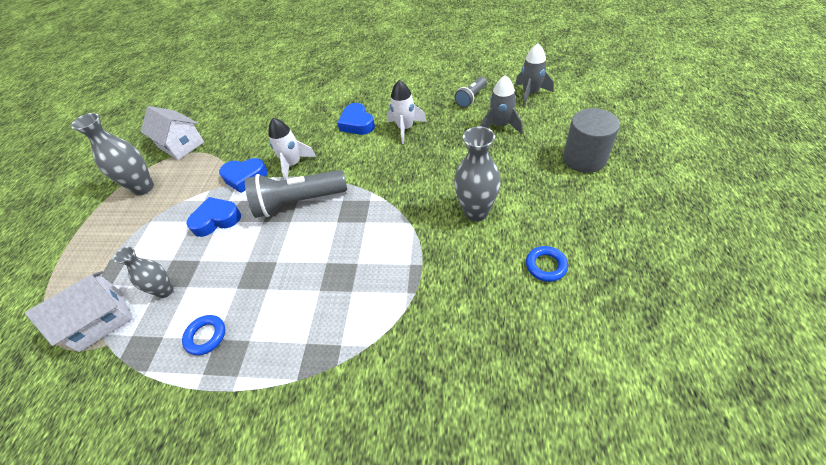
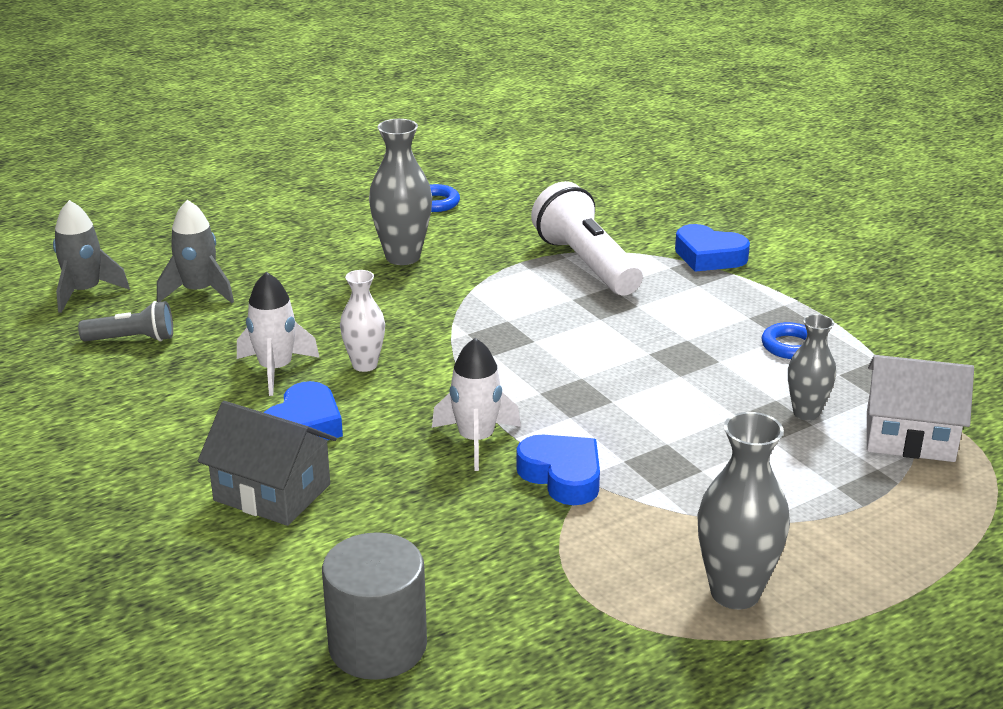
camera: 135 degrees left, 20 degrees down
(181, 145) = (590, 637): white house -> none
(216, 220) = (667, 447): blue heart -> blue heart (709, 256)
(298, 202) = (542, 390): grey flashlight -> none
(329, 105) = (272, 492): none -> grey house
(381, 155) = (364, 365): none -> white vase
(388, 298) = (586, 264): none -> white flashlight
(584, 158) = (229, 221): grey cylinder -> grey cylinder (377, 646)

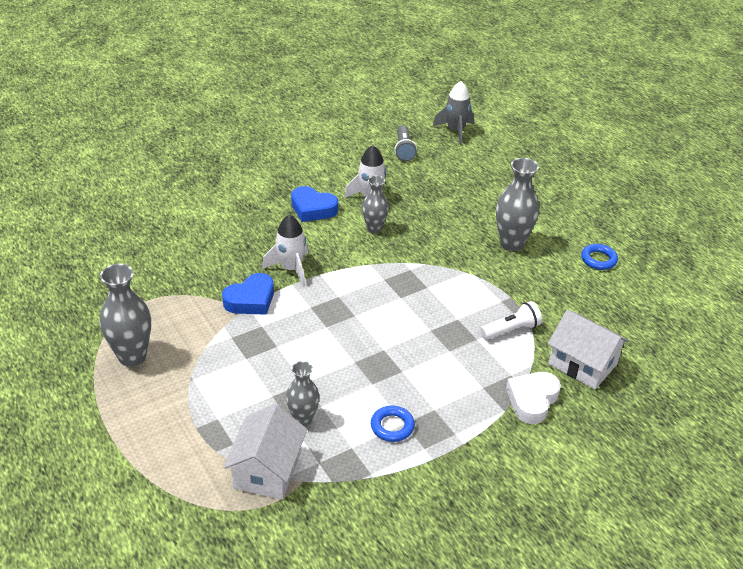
camera: 90 degrees right, 10 degrees up
(199, 292) = (458, 167): grey rocket -> none
(272, 492) = (255, 201): grey house -> none
(364, 365) = (374, 229): white vase -> grey vase
(377, 646) = (132, 234): grey cylinder -> none
(586, 264) = (511, 330): white flashlight -> white flashlight, size x0.56
(637, 224) = (582, 364): none -> white house
(709, 256) = (532, 400): blue heart -> white heart

